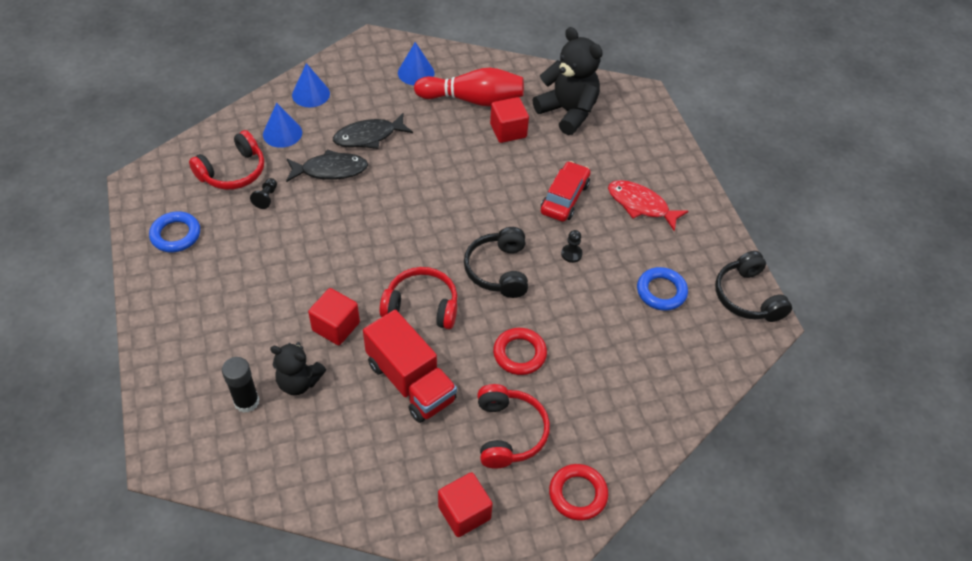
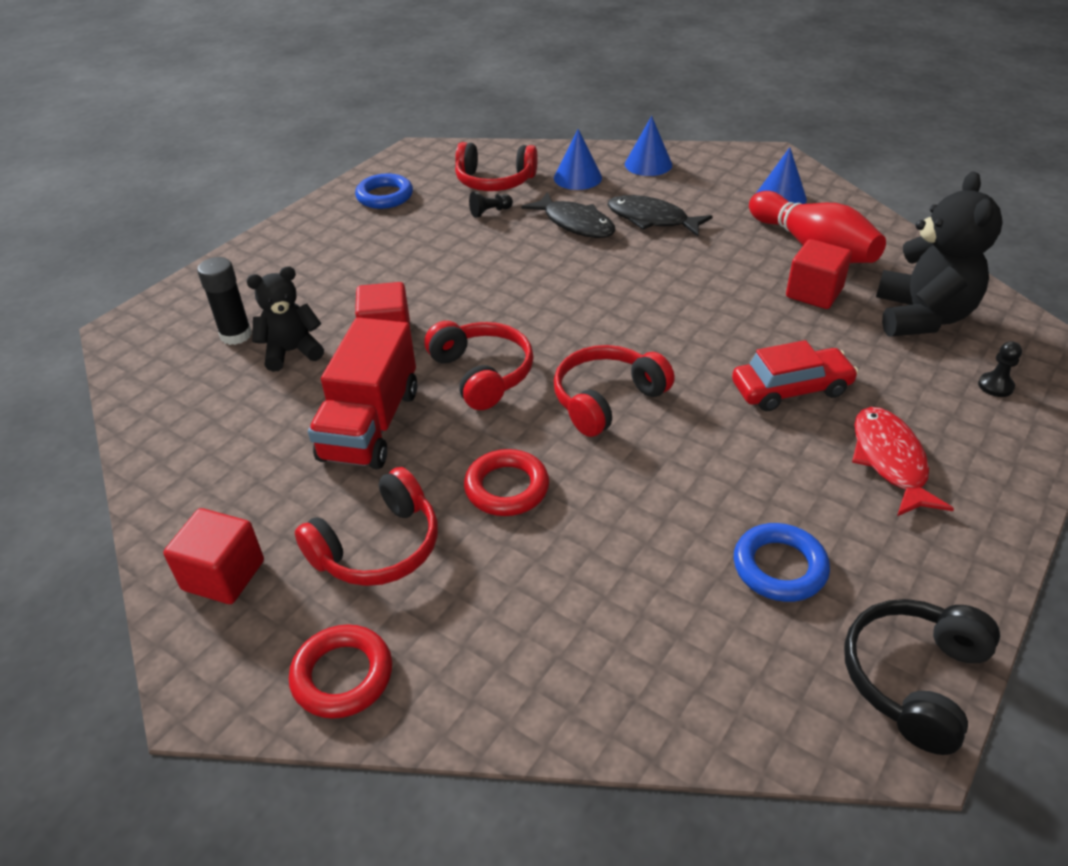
camera: 55 degrees right, 10 degrees down
(299, 382) = (291, 352): black teddy bear -> black teddy bear turned 90 degrees clockwise
(499, 270) = (607, 400): black headphones -> red headphones
(571, 254) = (716, 444): black pawn -> black pawn (995, 386)

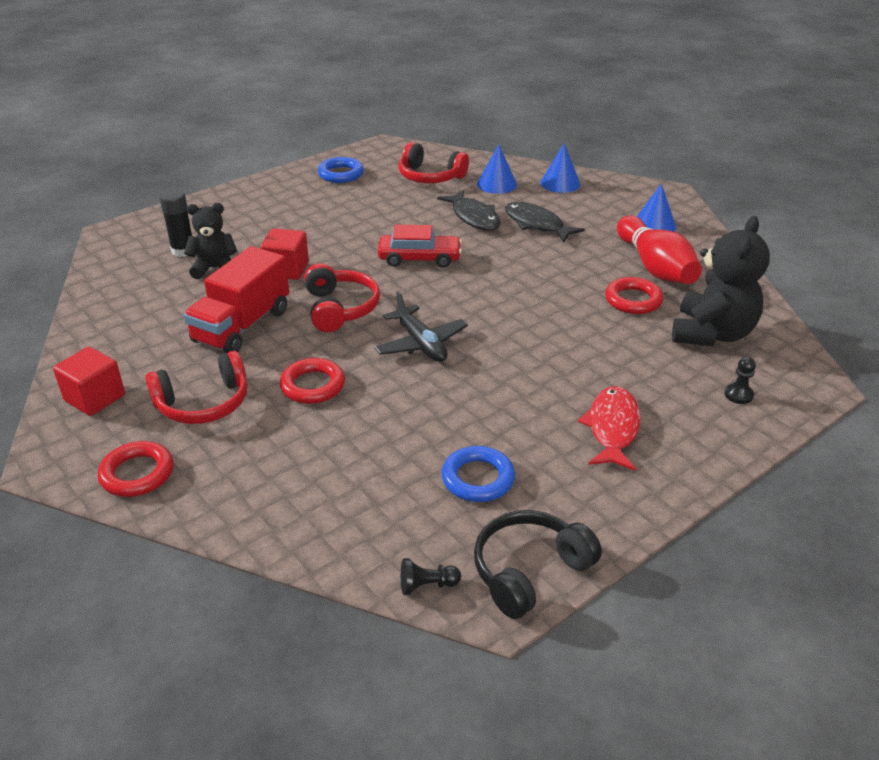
camera: 15 degrees right, 5 degrees down
(490, 212) = (413, 198): black pawn -> black pawn (427, 585)
(607, 400) = (421, 343): red headphones -> black plane
(791, 389) = (567, 364): red car -> red car (419, 258)
(814, 293) = (633, 300): red cube -> red ring

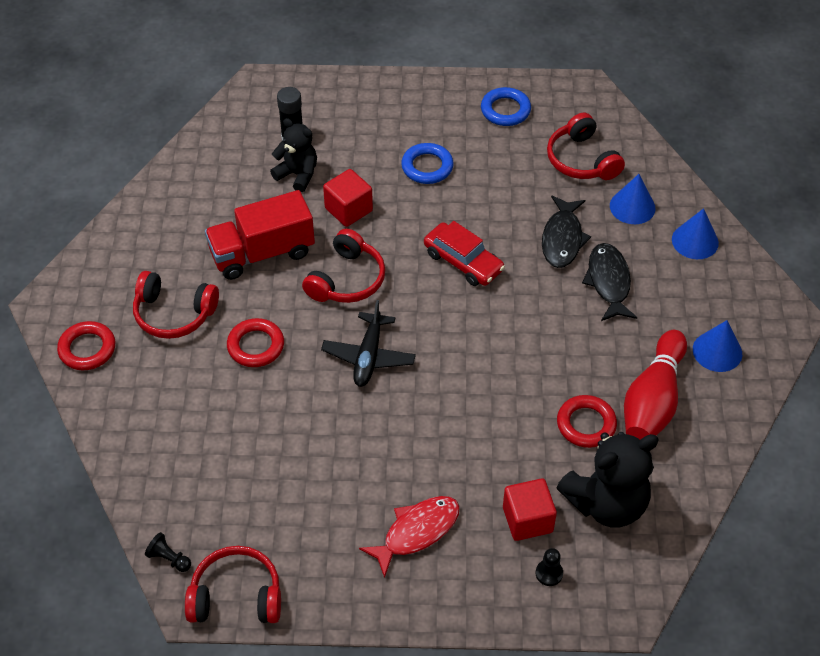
camera: 40 degrees right, 15 degrees up
(95, 398) = (114, 262): red cube -> red cube (527, 520)
(478, 479) = (280, 505): blue ring -> blue ring (427, 167)
(530, 571) = (236, 596): black headphones -> red headphones

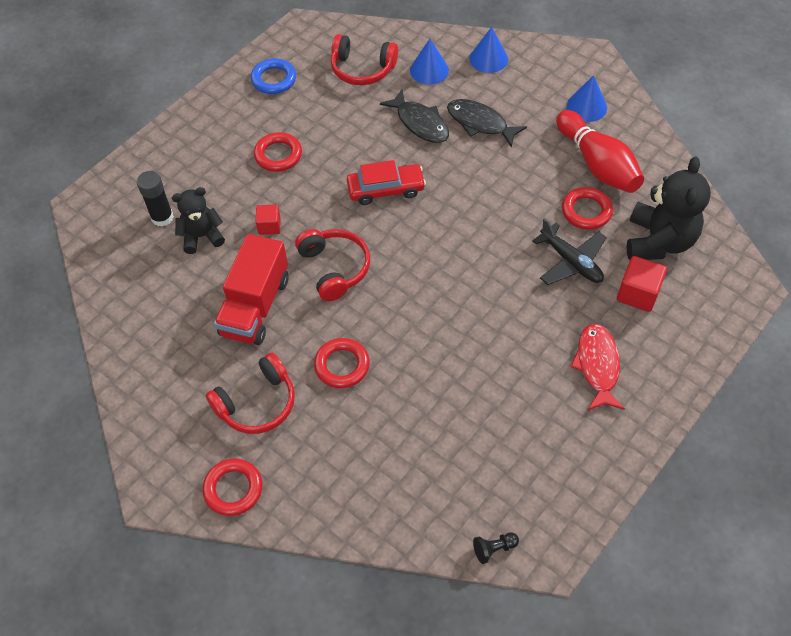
camera: 50 degrees left, 5 degrees up
(236, 596) = (565, 520): red headphones -> none
(348, 209) = (269, 226): red cube -> red cube, size x0.64
(368, 356) = (418, 299): black plane -> black plane (571, 261)
(427, 167) = (278, 155): blue ring -> red ring
(549, 573) = (690, 309): black pawn -> none

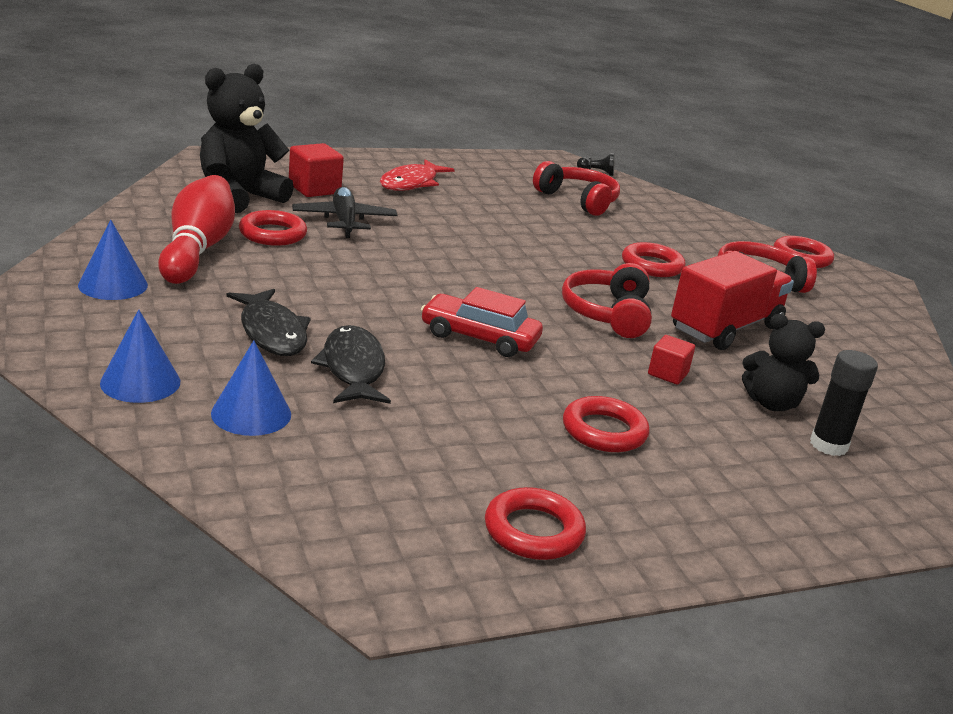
camera: 155 degrees left, 30 degrees down
(274, 79) = (533, 531): blue ring -> red ring
(362, 69) = (356, 468): red headphones -> red headphones (578, 200)

